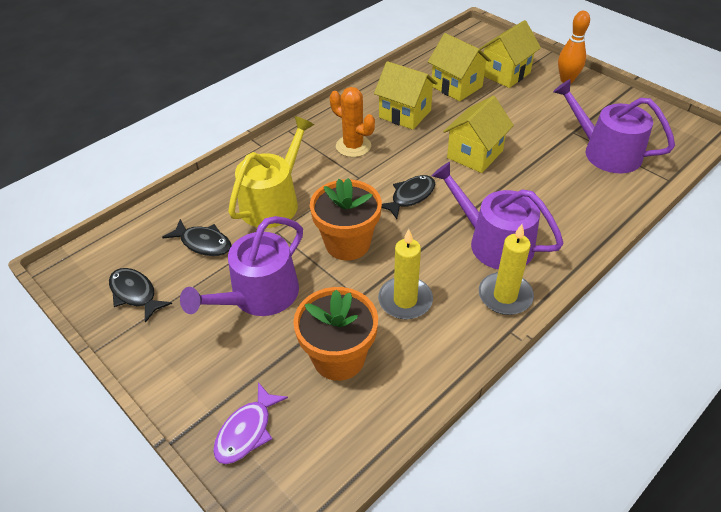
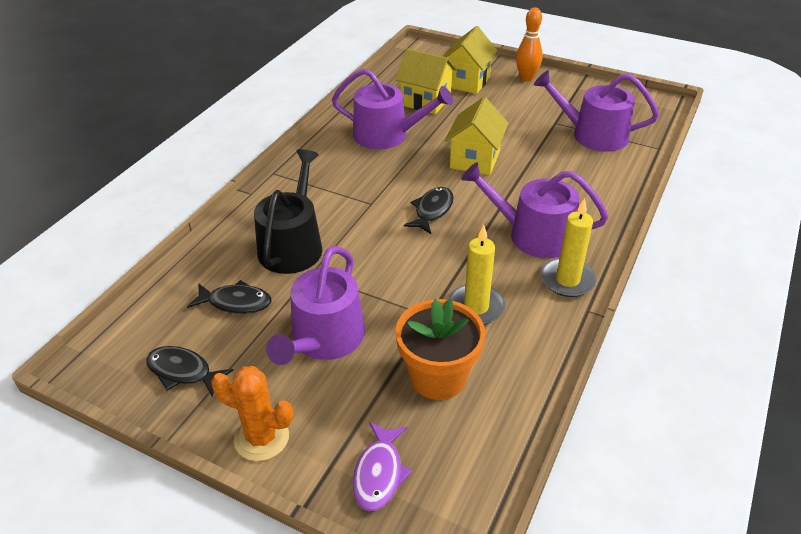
camera: 20 degrees left, 5 degrees down
(273, 201) = (293, 245): yellow watering can -> black watering can
(347, 243) = (391, 268): orange flower pot -> none
(353, 146) = (350, 175): orange cactus -> orange cactus (261, 438)
(405, 114) = (387, 135): yellow house -> purple watering can

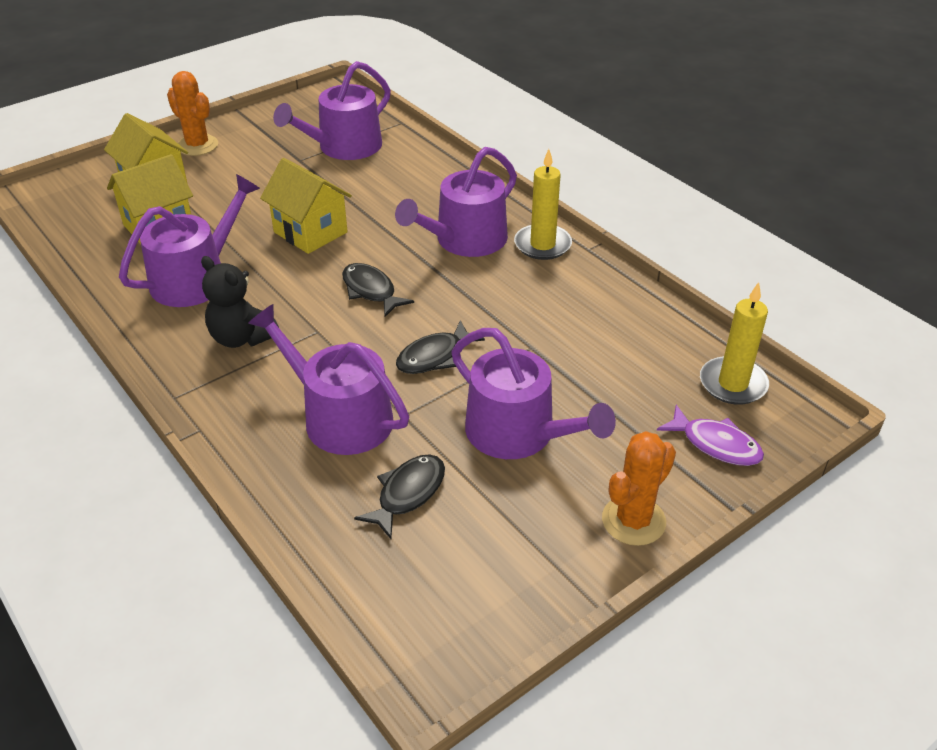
camera: 65 degrees left, 0 degrees up
(183, 372) = (497, 570): black fish -> black fish (434, 356)
(293, 245) = (339, 416): black watering can -> purple watering can
(342, 175) = (242, 338): none -> black teddy bear
(438, 377) = (618, 368): orange flower pot -> none
(476, 307) = (540, 312): yellow candle -> yellow candle (733, 384)
(526, 78) = (197, 145): orange bowling pin -> orange cactus

